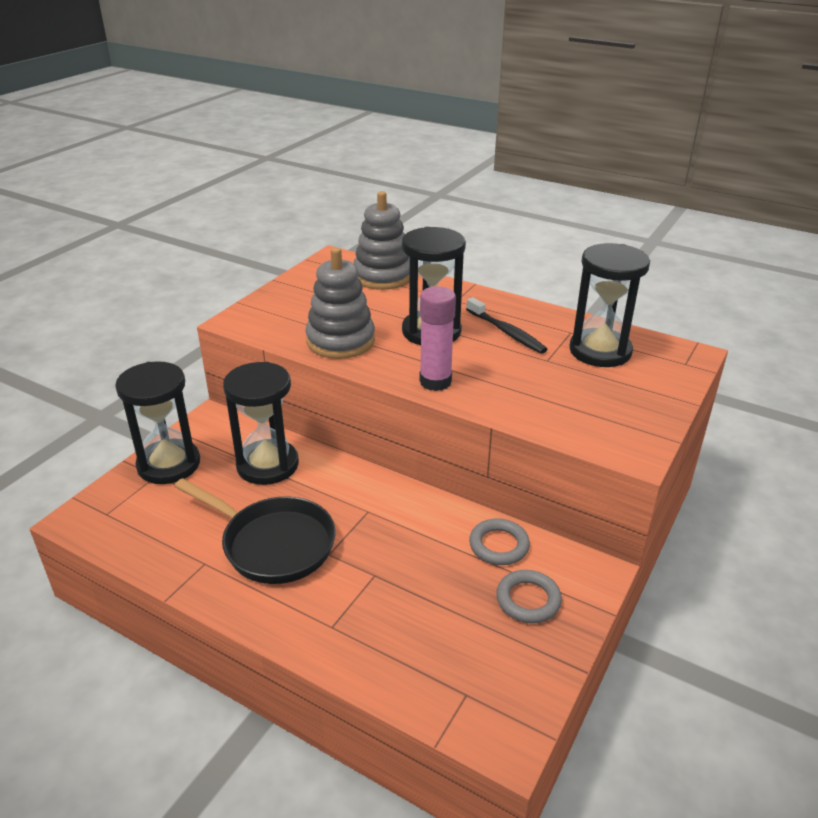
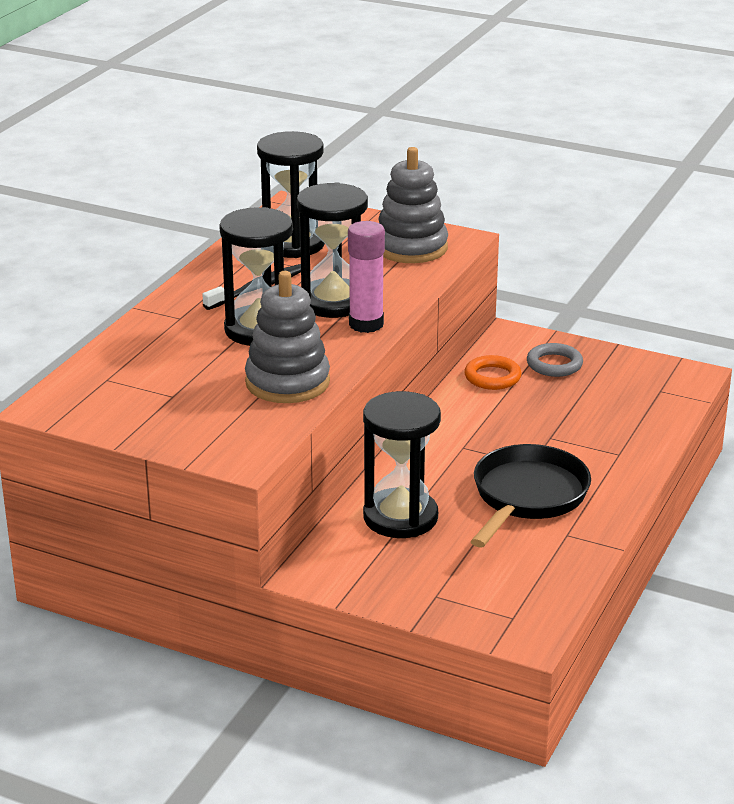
camera: 95 degrees left, 5 degrees down
(169, 464) = (413, 590): black hourglass -> black hourglass (333, 302)
(383, 276) = (110, 367): grey stacking toy -> grey stacking toy (411, 247)
(499, 545) = (492, 377): grey ring -> orange ring

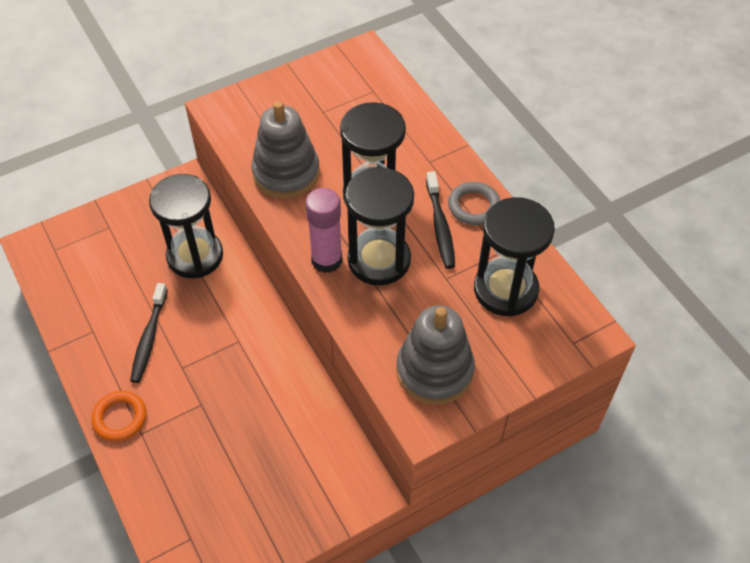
camera: 125 degrees right, 25 degrees up
(492, 377) = (312, 426): orange ring -> orange ring (120, 418)
(527, 497) = (149, 338): black pan -> black toothbrush
(554, 364) = (294, 487): grey ring -> grey ring (474, 206)

